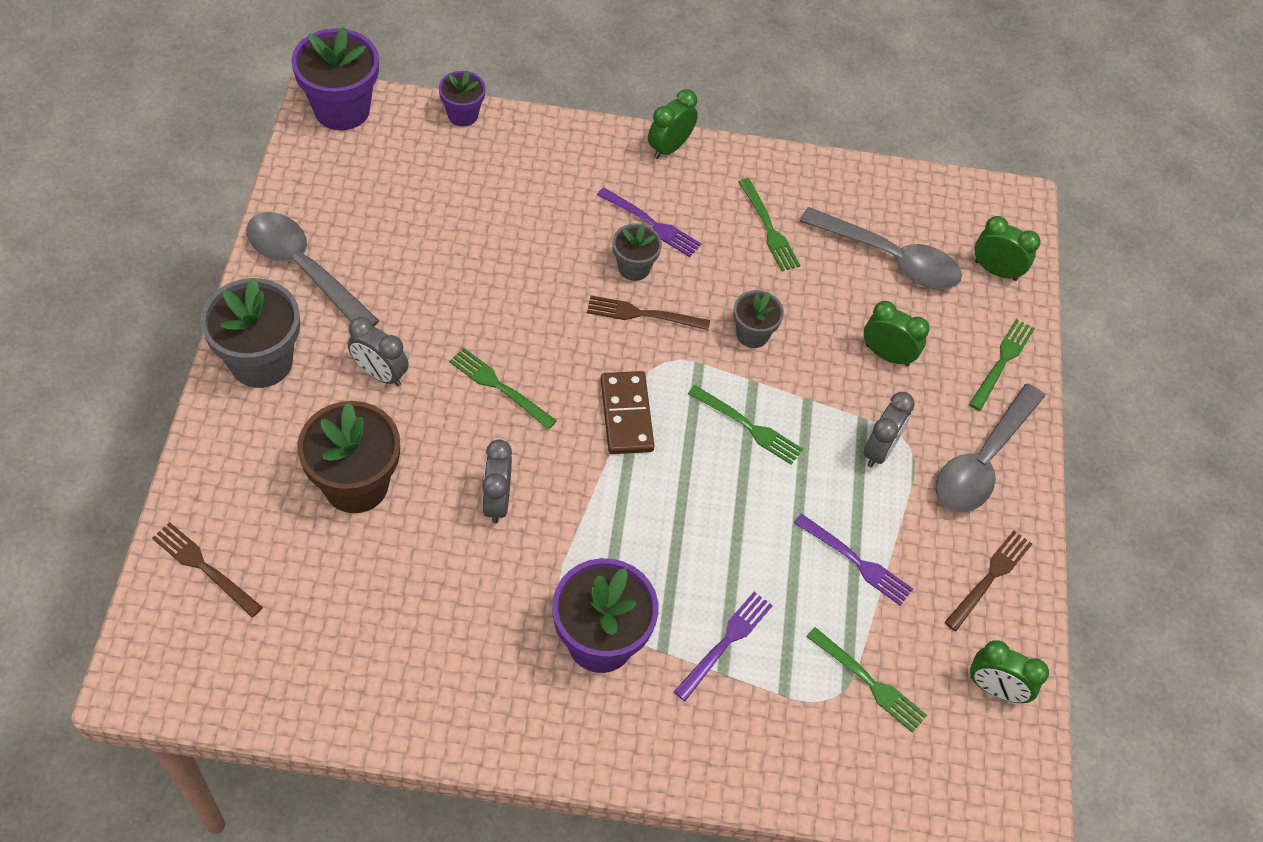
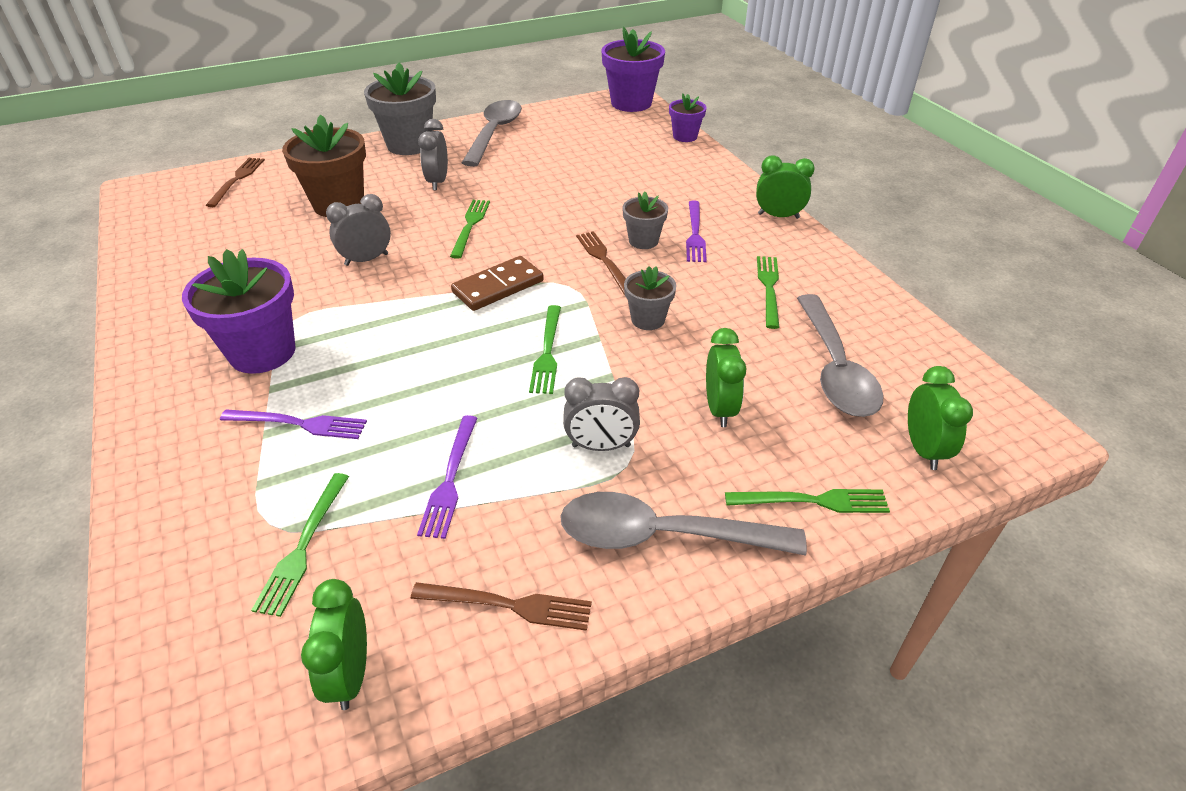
camera: 65 degrees right, 15 degrees down
(768, 228) = (769, 288): green fork -> green fork turned 150 degrees clockwise

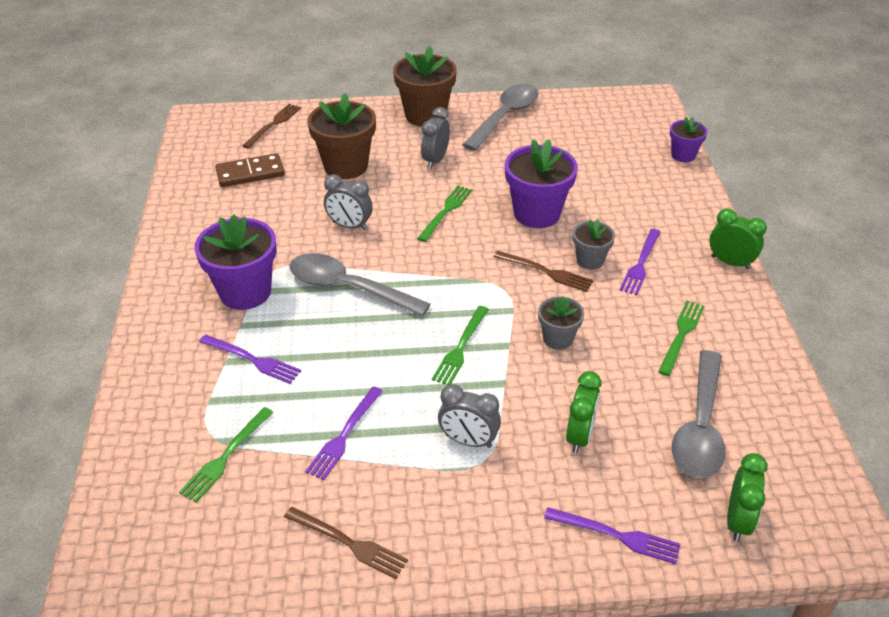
camera: 20 degrees right, 0 degrees up
(350, 674) = (227, 556): green clock -> none
(366, 259) = (349, 226): grey clock -> grey clock turned 150 degrees counterclockwise
(409, 145) = (425, 115): grey flower pot -> brown flower pot
(498, 287) = (445, 277): brown domino -> brown domino (250, 173)
(604, 260) = (546, 272): brown fork -> brown fork turned 120 degrees clockwise
(631, 103) = (648, 106): purple flower pot -> purple flower pot (537, 213)
(662, 535) = (483, 526): grey spoon -> grey spoon (348, 287)
(812, 501) = (616, 536): green fork -> purple fork

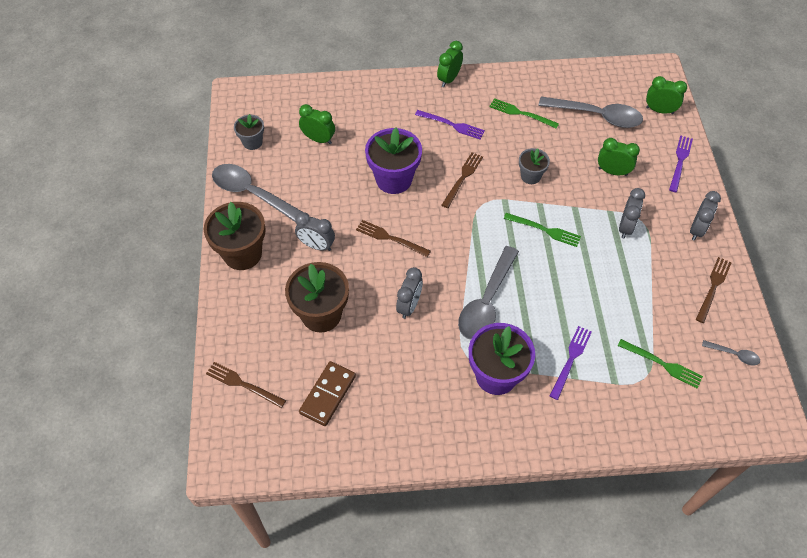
camera: 90 degrees left, 15 degrees up
(223, 551) = (734, 355): none -> grey spoon
(250, 173) = (328, 394): brown domino -> brown domino turned 45 degrees clockwise
(344, 435) = (632, 295): purple fork -> none
(446, 211) = (390, 238): green fork -> brown fork
(465, 538) = (697, 229): none -> grey clock
(590, 260) = (449, 152): grey flower pot -> grey flower pot (252, 142)
(592, 156) = (318, 139): none -> green clock
(683, 155) = (321, 85): purple flower pot -> none

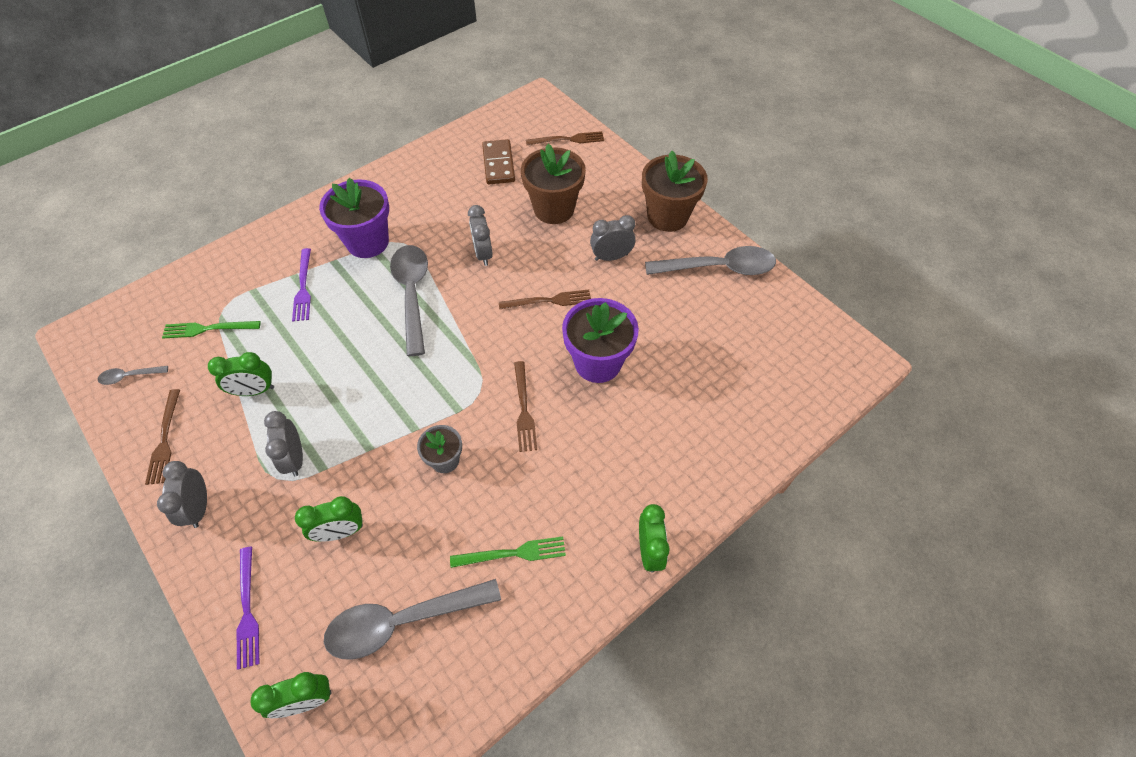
camera: 145 degrees right, 0 degrees up
(252, 142) = (779, 316): grey flower pot -> none
(318, 139) = (719, 360): green clock -> green clock (255, 391)
(452, 125) = (589, 475): purple fork -> none
(544, 230) = (391, 400): green fork -> none

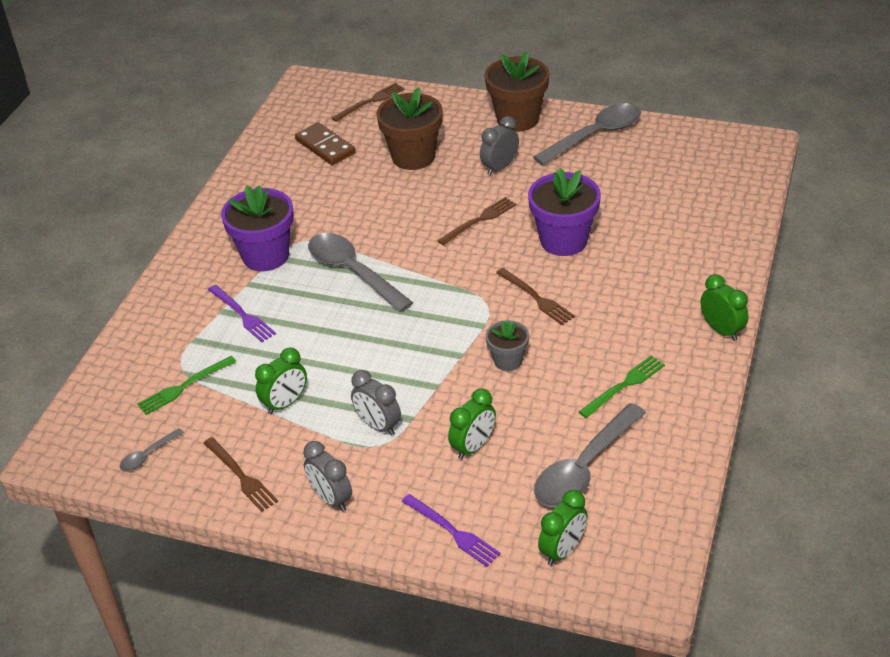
camera: 30 degrees left, 15 degrees down
(483, 254) = (385, 215): grey clock -> none

